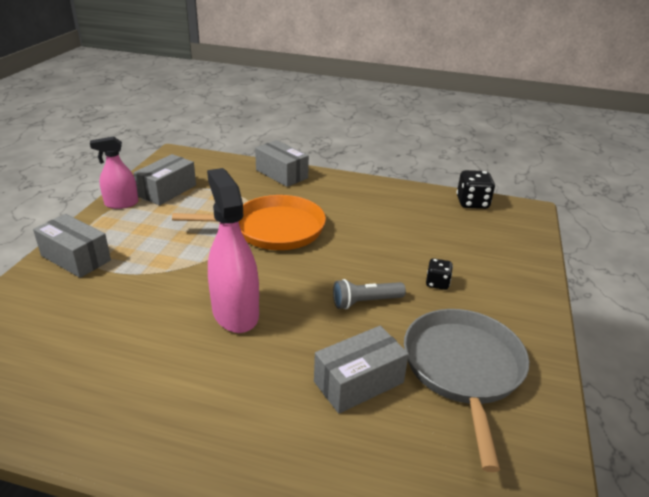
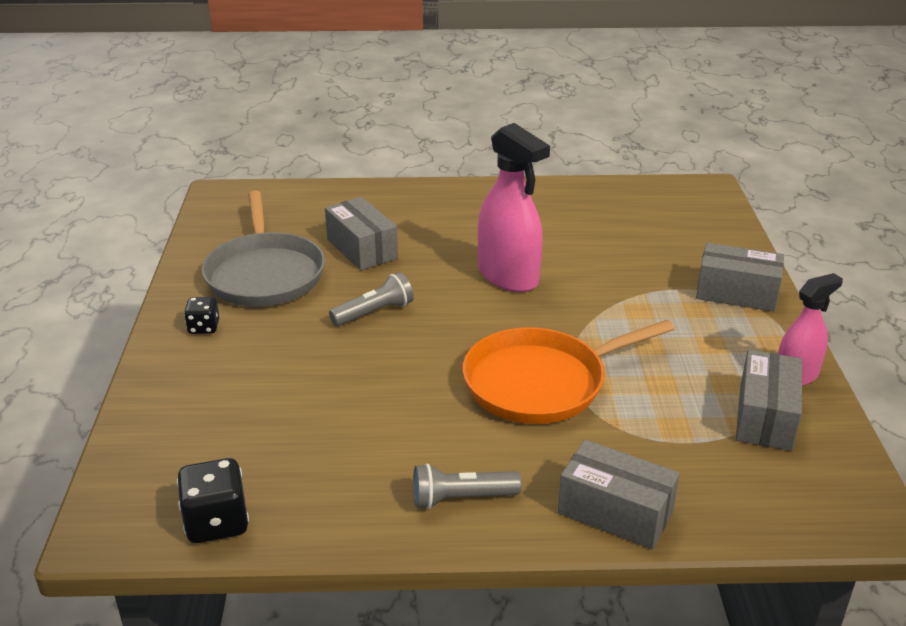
camera: 165 degrees right, 0 degrees up
(350, 190) = (461, 498): none -> grey flashlight
(358, 382) = (362, 249): grey box -> grey box turned 75 degrees counterclockwise
(437, 283) = (289, 351): black dice -> black dice (204, 327)

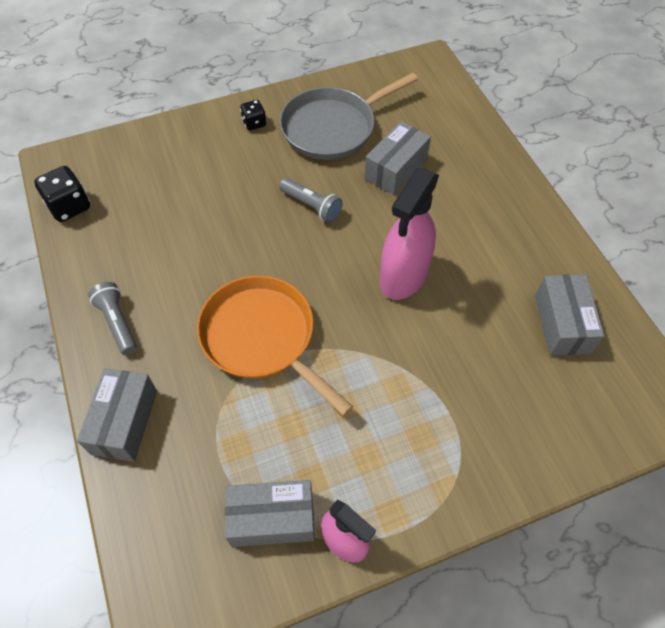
camera: 70 degrees right, 25 degrees up
(736, 293) = (466, 469): grey box -> grey box (562, 324)

